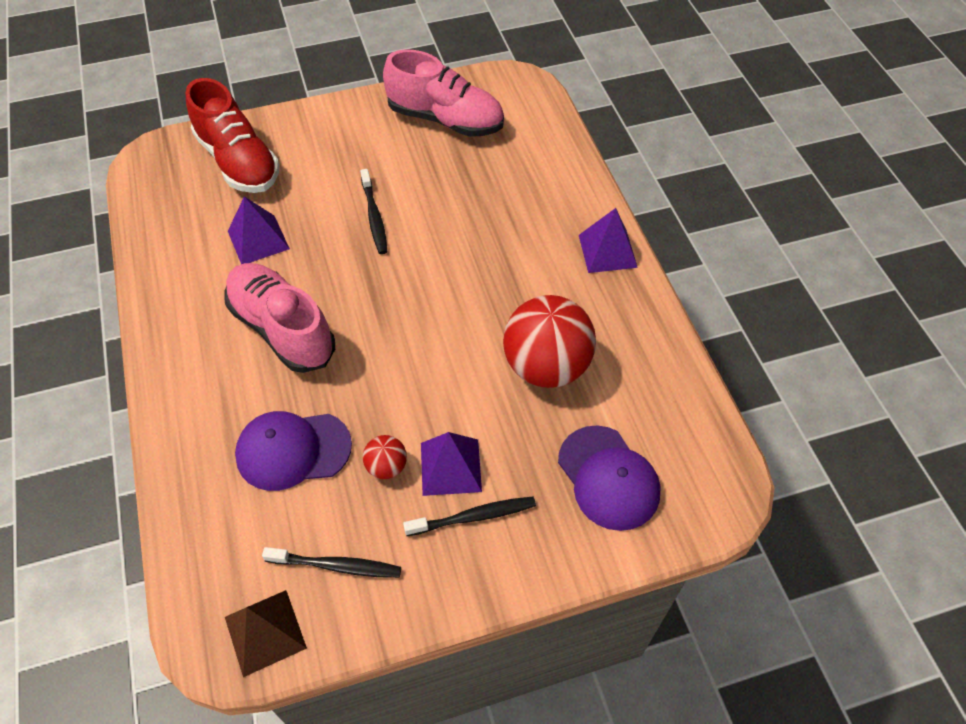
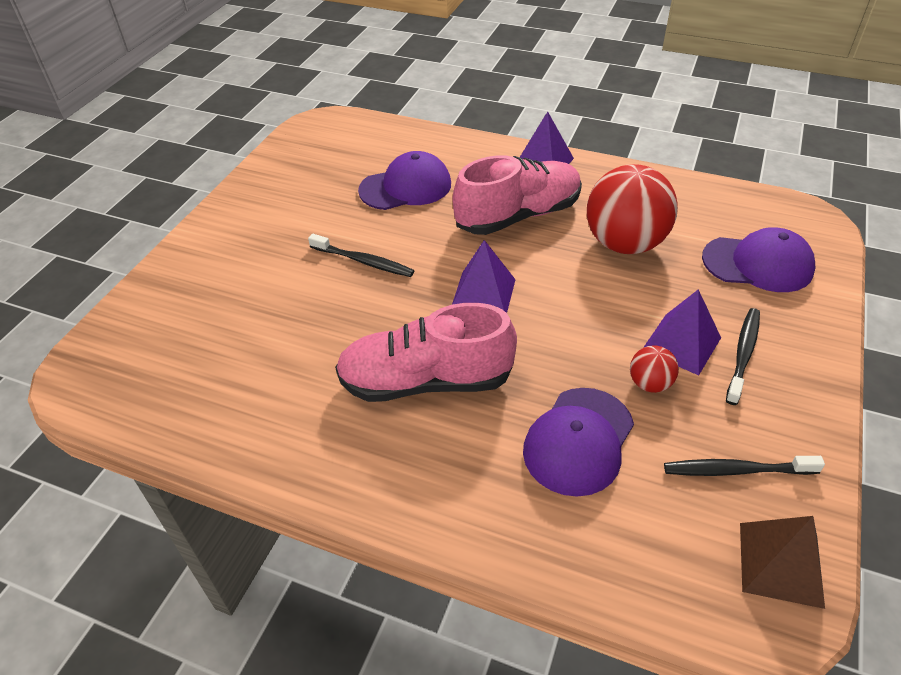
camera: 50 degrees left, 10 degrees down
(238, 162) = (180, 316): red shoe -> none
(258, 240) = (296, 348): purple pyramid -> purple pyramid (483, 294)
(336, 566) = (736, 470): black toothbrush -> black toothbrush turned 135 degrees counterclockwise
(445, 119) = (309, 174): pink shoe -> pink shoe (518, 216)
(485, 184) = (406, 187): none -> purple cap

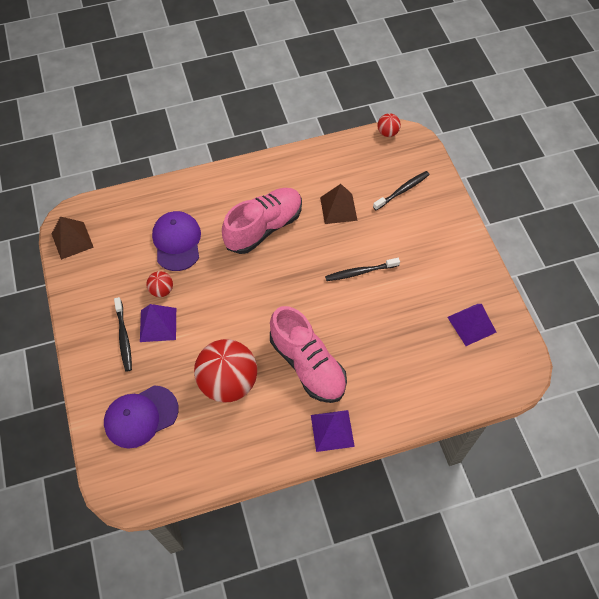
camera: 140 degrees right, 15 degrees up
(89, 407) = (387, 133): none -> red ball
(298, 344) = (338, 208): none -> brown pyramid
(406, 187) = (397, 344): purple cap -> none
(483, 294) = (279, 292): purple pyramid -> purple pyramid (471, 324)
(518, 216) = (307, 364): pink shoe -> pink shoe turned 60 degrees counterclockwise
(736, 470) = (103, 269): black toothbrush -> black toothbrush (402, 190)

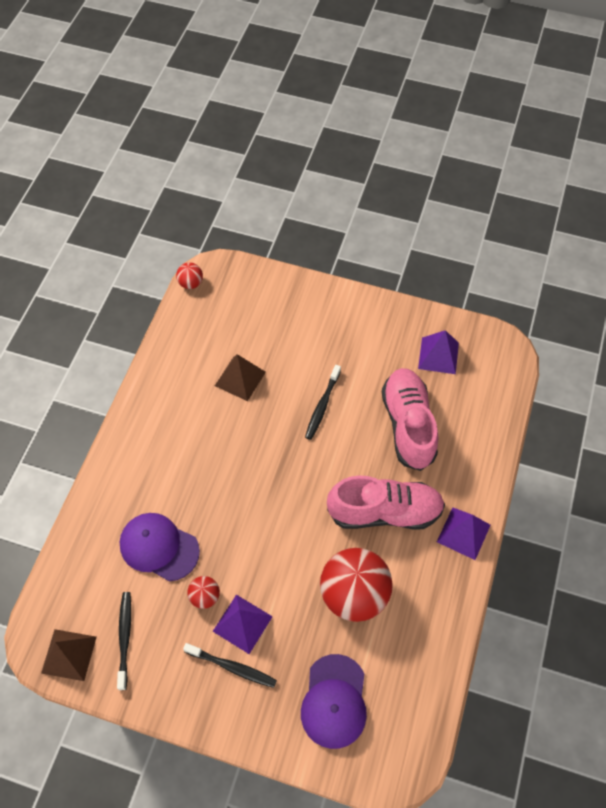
camera: 55 degrees left, 0 degrees up
(264, 227) = (208, 456): pink shoe -> pink shoe (408, 425)
(402, 190) = (264, 314): black toothbrush -> black toothbrush (125, 638)

